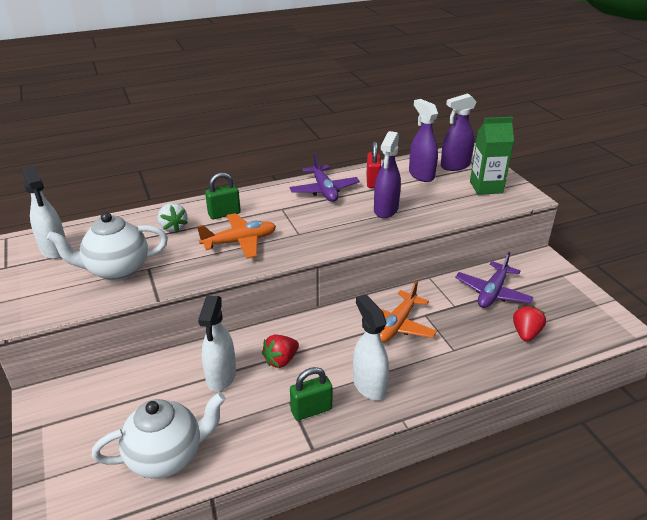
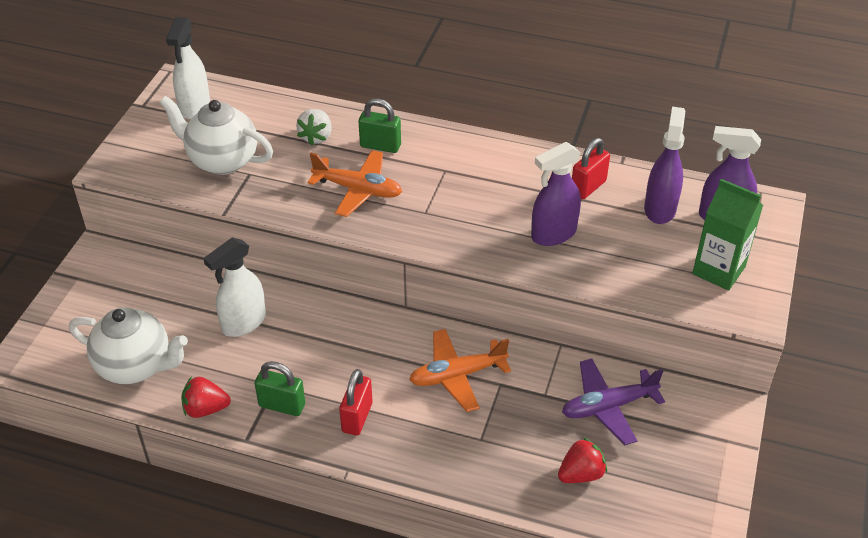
camera: 40 degrees right, 10 degrees up
(281, 360) = (308, 341): red strawberry -> red strawberry (205, 409)
(324, 190) = (518, 170): purple plane -> none
(369, 385) = (357, 417): white spray bottle -> red padlock

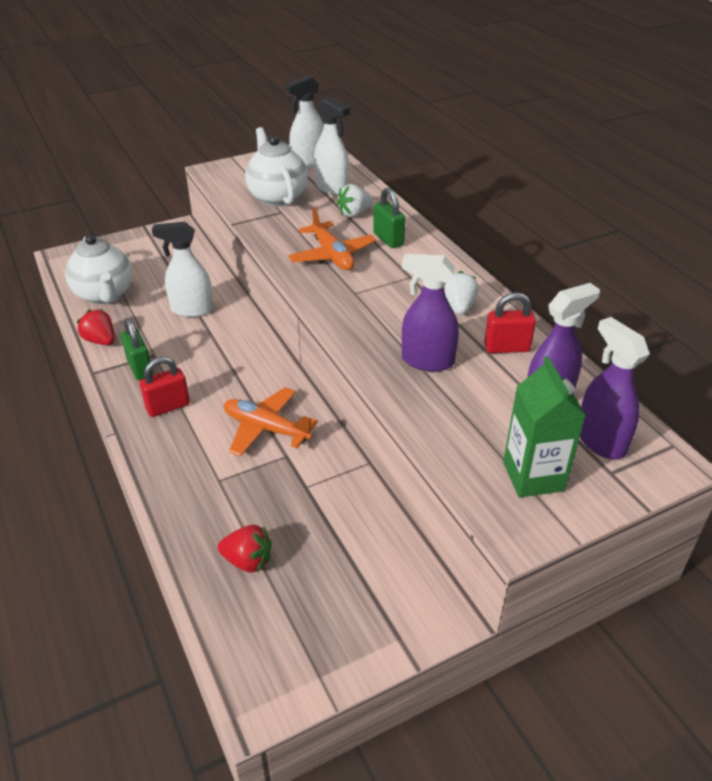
camera: 45 degrees right, 5 degrees down
(257, 122) = (332, 188): none -> white spray bottle
(514, 175) = (458, 307): none -> white strawberry
(608, 406) = (340, 532): purple plane -> none

